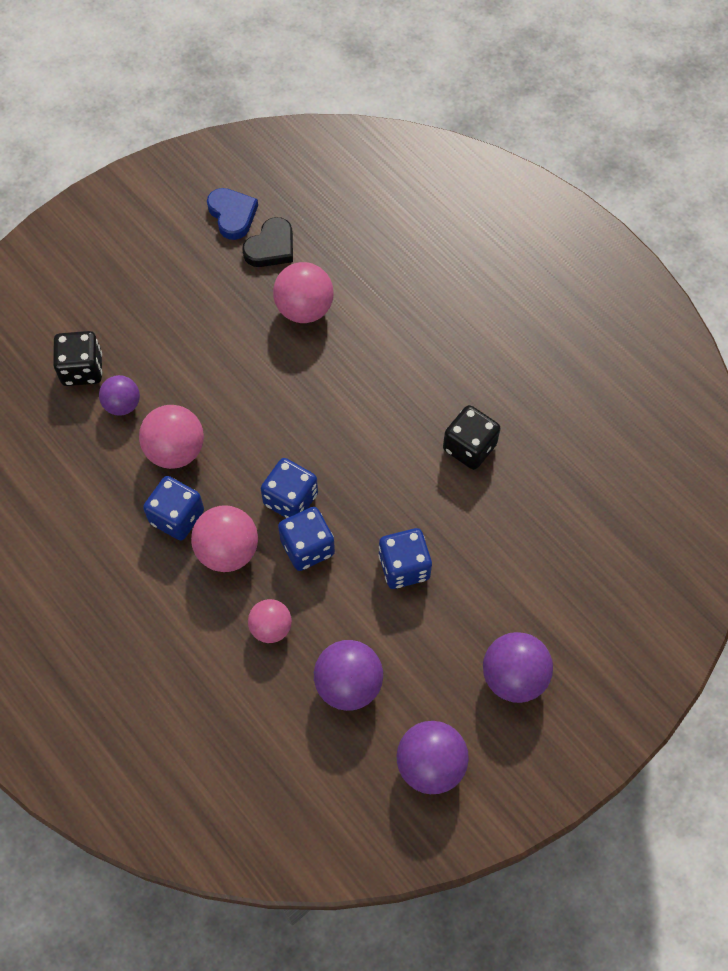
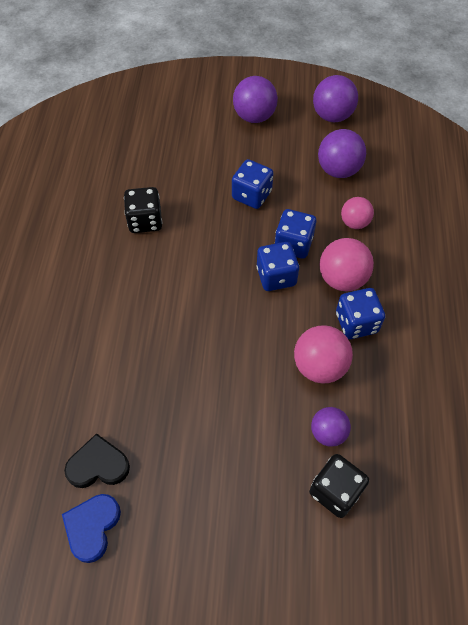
camera: 135 degrees left, 5 degrees down
(304, 309) = (133, 390): pink ball -> none

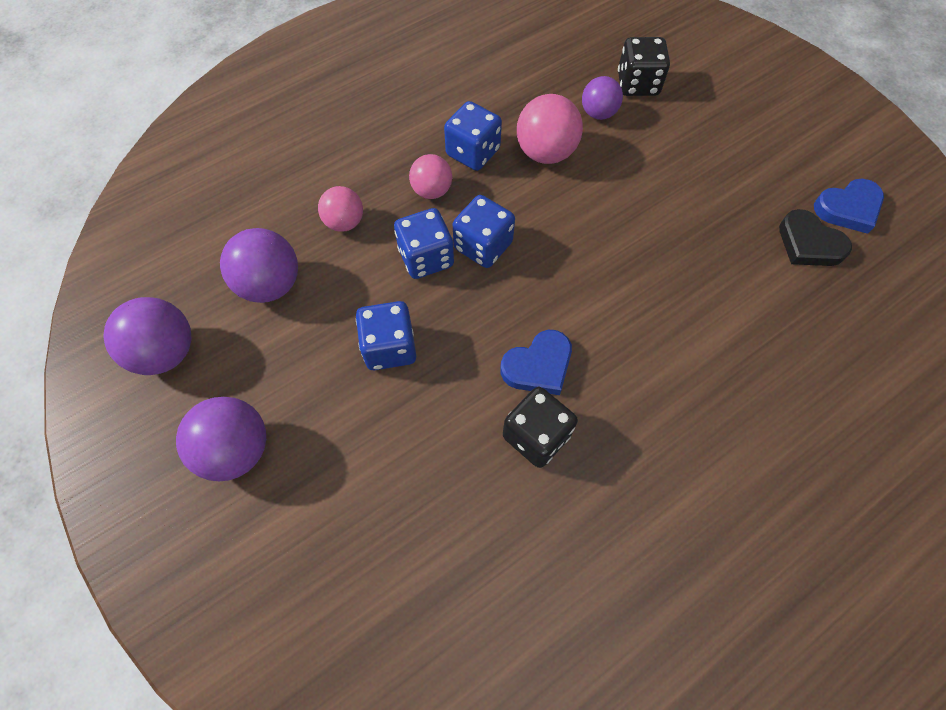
camera: 130 degrees left, 5 degrees up
(178, 248) = (538, 366): none -> blue heart
(342, 279) = (432, 191): pink ball -> pink ball, size x0.64

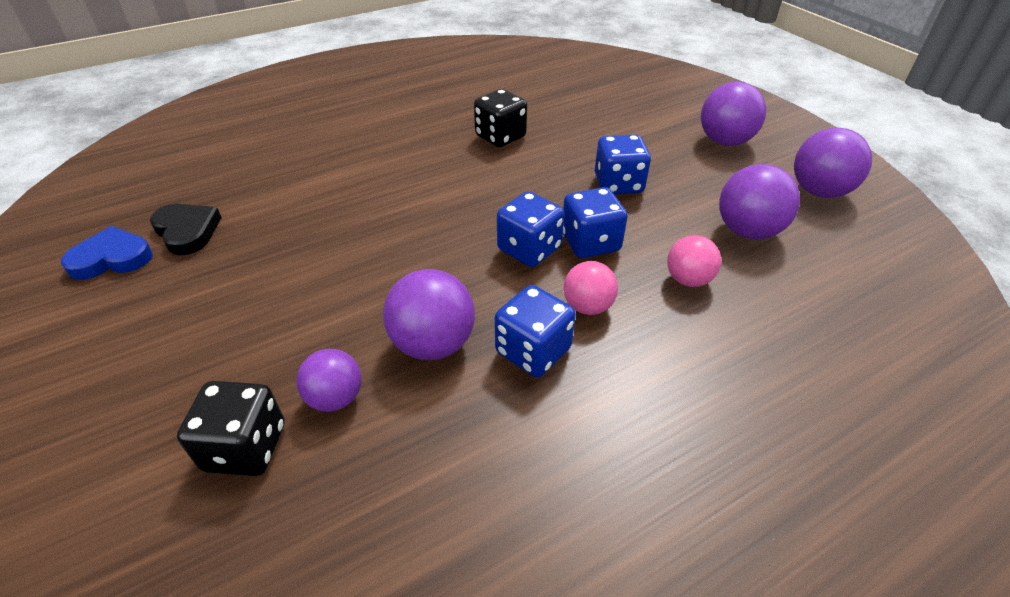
camera: 175 degrees left, 20 degrees down
(538, 366) = (490, 168): blue heart -> none
(546, 152) = (433, 344): pink ball -> purple ball

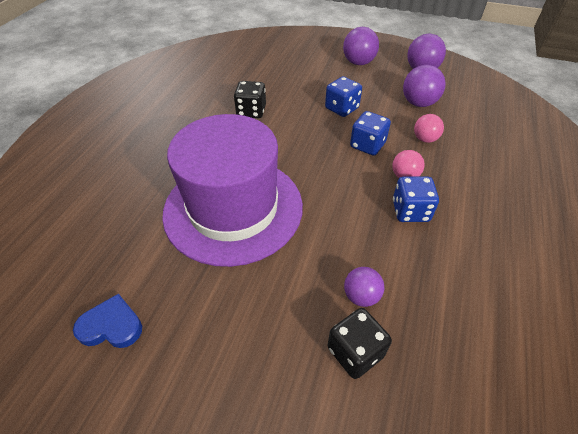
camera: 40 degrees left, 5 degrees up
(112, 258) = (111, 326): blue heart -> blue heart turned 60 degrees clockwise
(187, 231) = (140, 275): black heart -> none
(343, 222) = (233, 208): none -> purple hat
(433, 344) = (367, 238): purple ball -> none
(529, 249) = (346, 164): blue dice -> none

